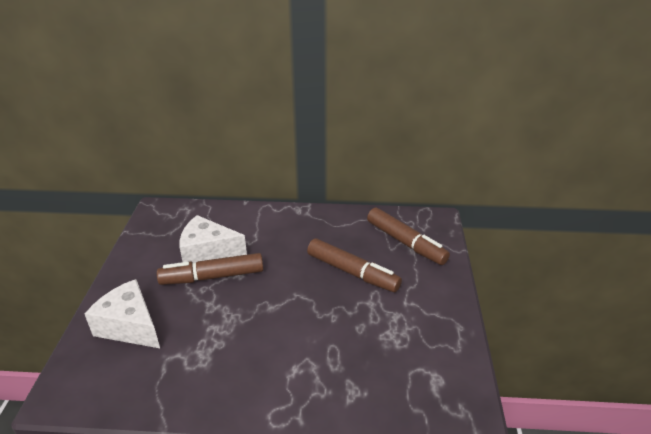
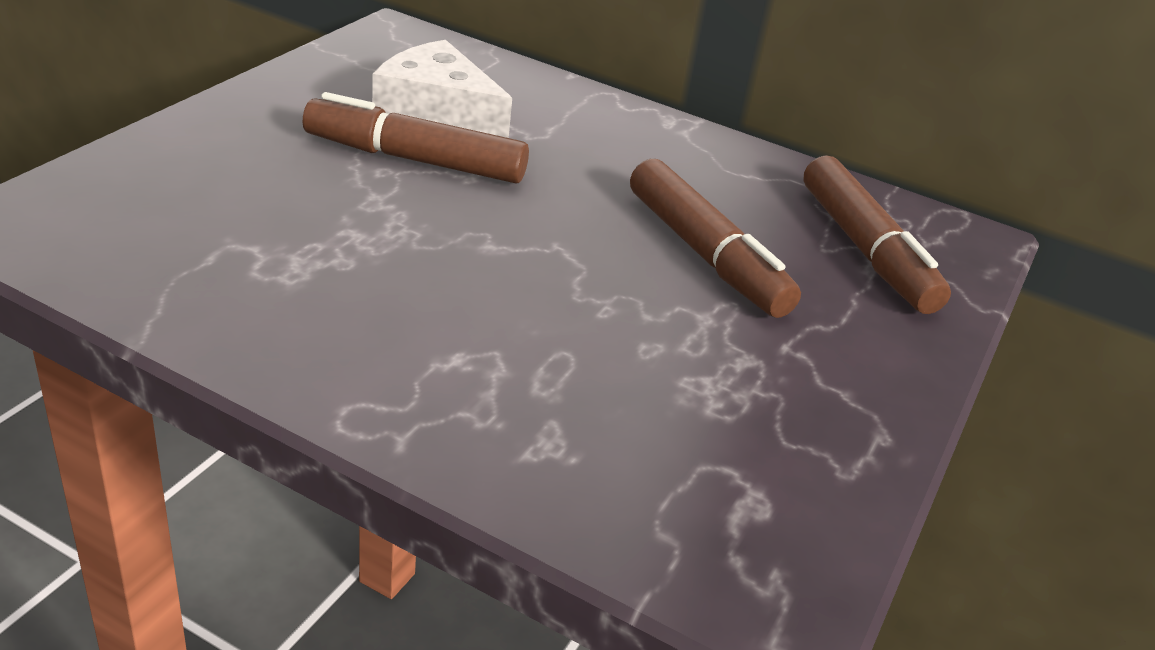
camera: 20 degrees right, 0 degrees up
(130, 326) = (205, 174): white cheese -> none

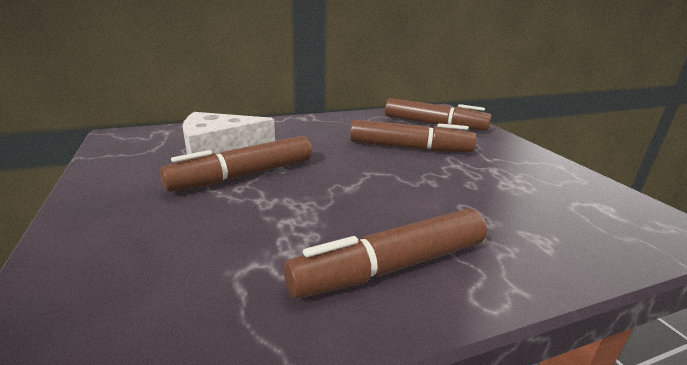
camera: 45 degrees left, 10 degrees down
(343, 335) = (391, 267): none -> brown marker

